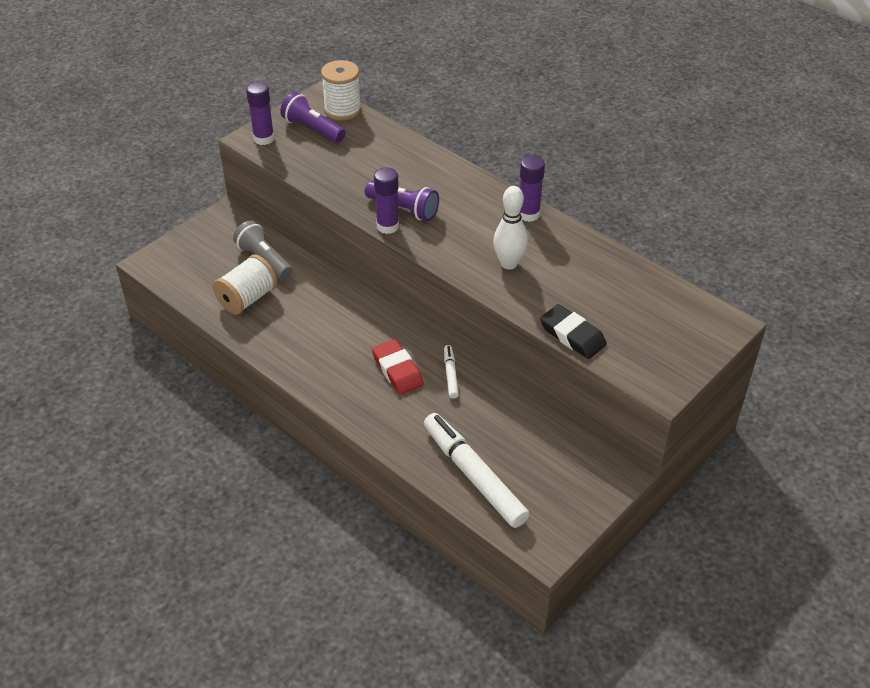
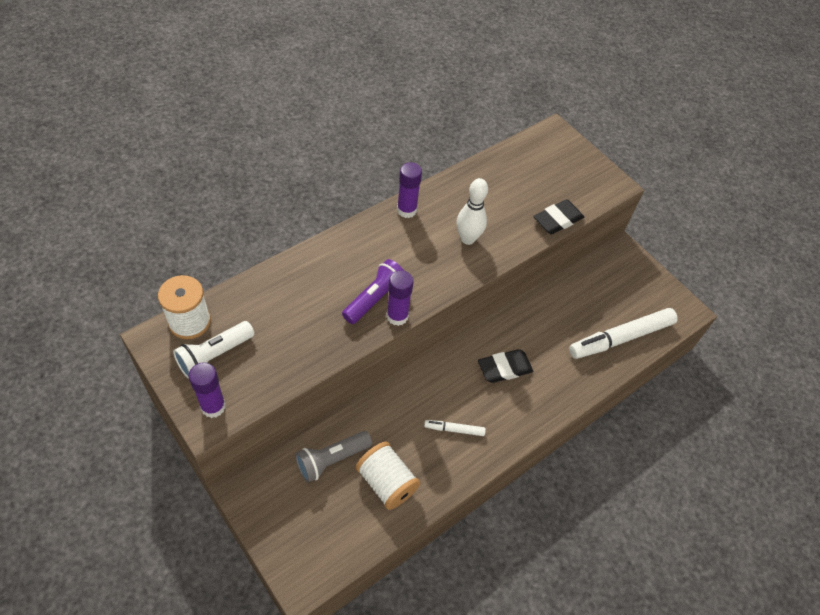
camera: 85 degrees left, 10 degrees up
(313, 129) = (214, 355): purple flashlight -> white flashlight
(397, 370) = (504, 368): red eraser -> black eraser
(450, 374) = (515, 331): white marker -> white marker (454, 429)

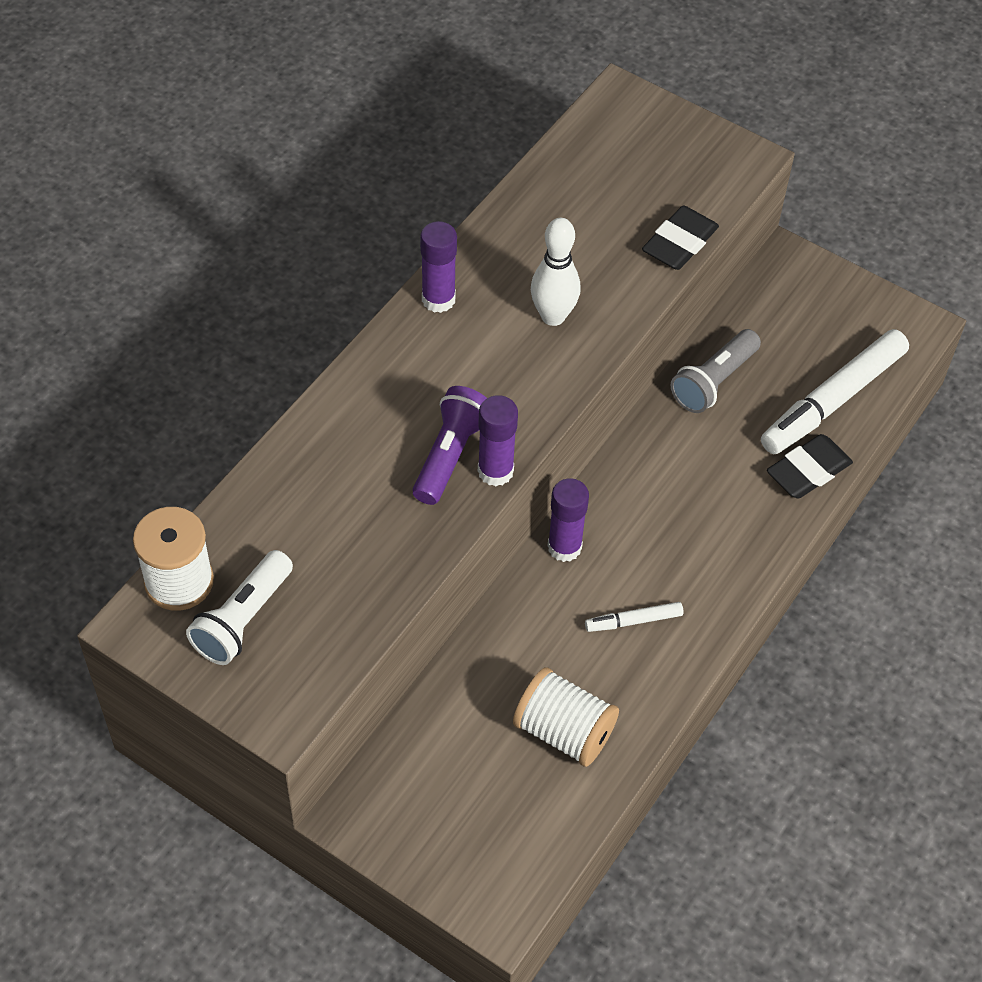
camera: 15 degrees left, 0 degrees up
(213, 406) = (278, 694): purple glue stick -> purple glue stick (564, 547)
(331, 460) = (466, 726): grey flashlight -> grey flashlight (713, 382)
(504, 368) = (673, 504): black eraser -> black eraser (808, 471)

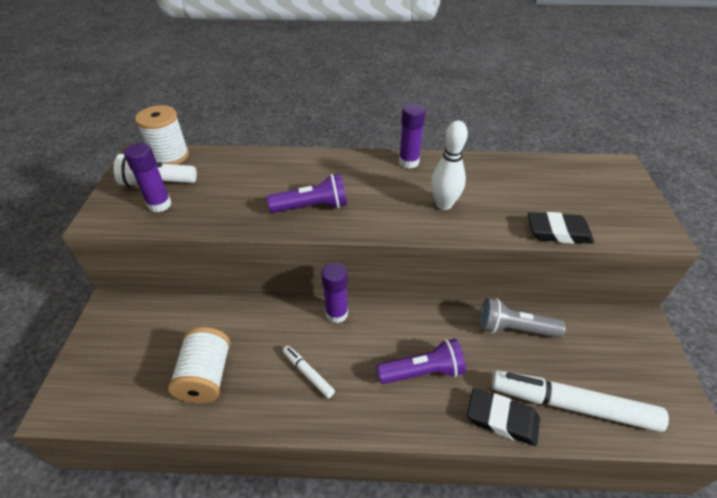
camera: 60 degrees right, 10 degrees down
(495, 471) = (315, 228): purple glue stick -> purple glue stick (159, 204)
(708, 506) = (422, 372): none -> purple flashlight

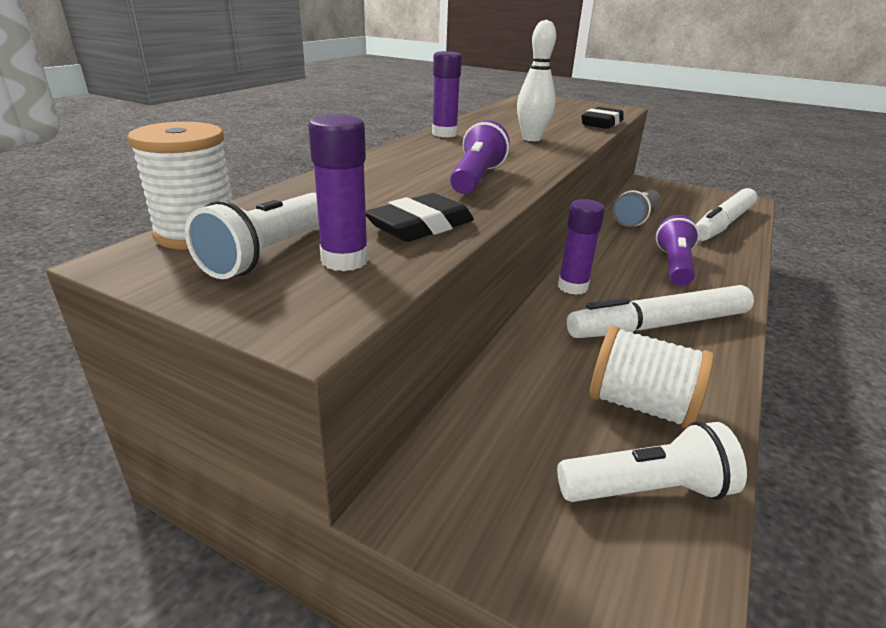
camera: 65 degrees left, 15 degrees down
(136, 389) = (647, 490): none -> white flashlight
(308, 373) = (659, 325): white marker -> white marker, size x2.15
(502, 419) = (734, 250): black eraser -> black eraser (420, 226)

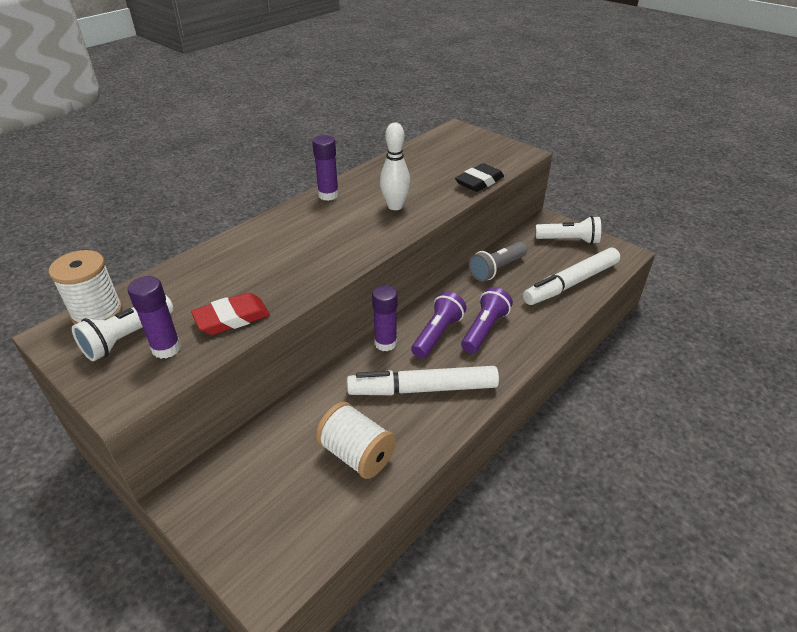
camera: 15 degrees right, 10 degrees up
(420, 226) = (232, 318): black eraser -> red eraser
(476, 178) = (308, 263): purple flashlight -> purple flashlight (437, 334)
(647, 490) = (316, 513): white flashlight -> white flashlight (569, 240)

